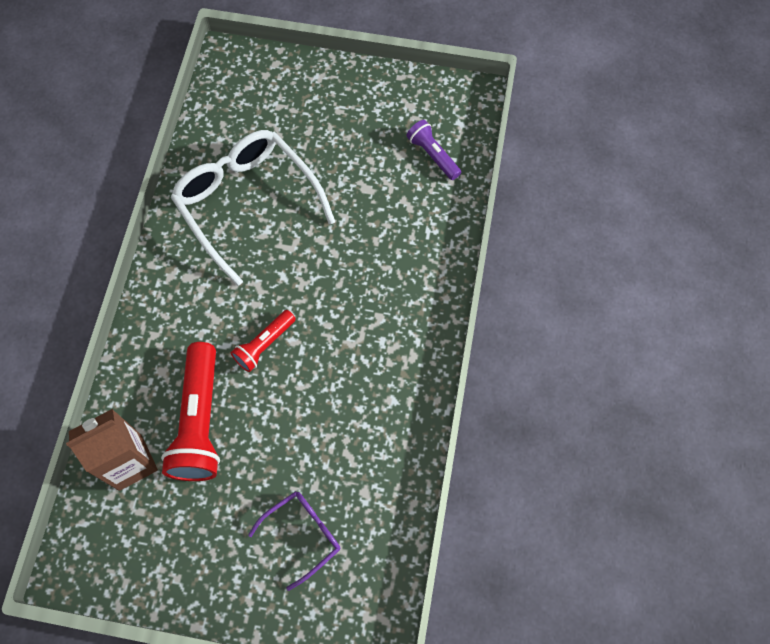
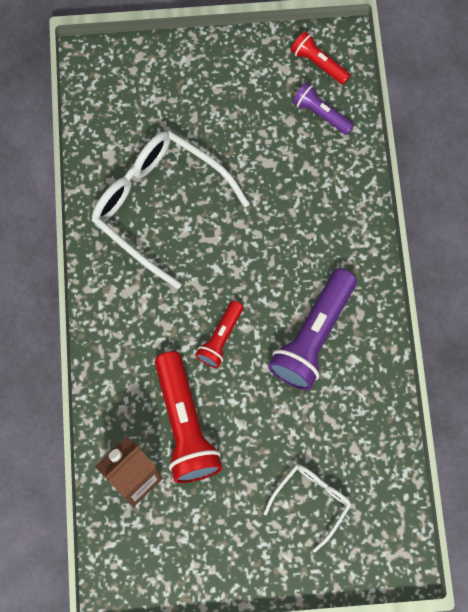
camera: 15 degrees left, 5 degrees up
(303, 535) = (311, 501): purple glasses -> white glasses
(358, 366) = (313, 336): none -> purple flashlight
(445, 109) = (318, 63): none -> red flashlight

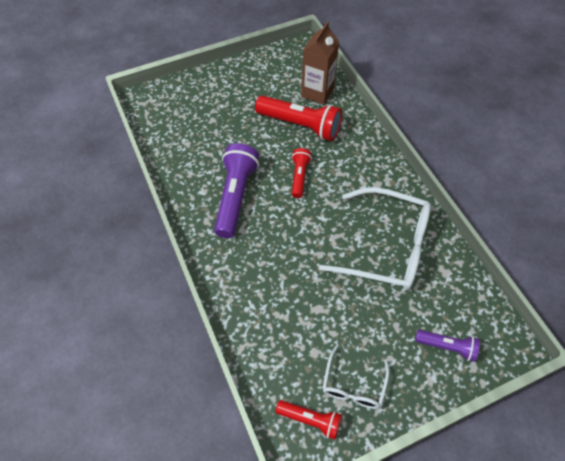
camera: 160 degrees right, 15 degrees down
(185, 424) = (300, 125): red flashlight -> red flashlight turned 150 degrees clockwise
(311, 501) = (206, 111): white glasses -> white glasses (353, 385)
(321, 114) = (290, 368): purple flashlight -> purple flashlight (447, 347)

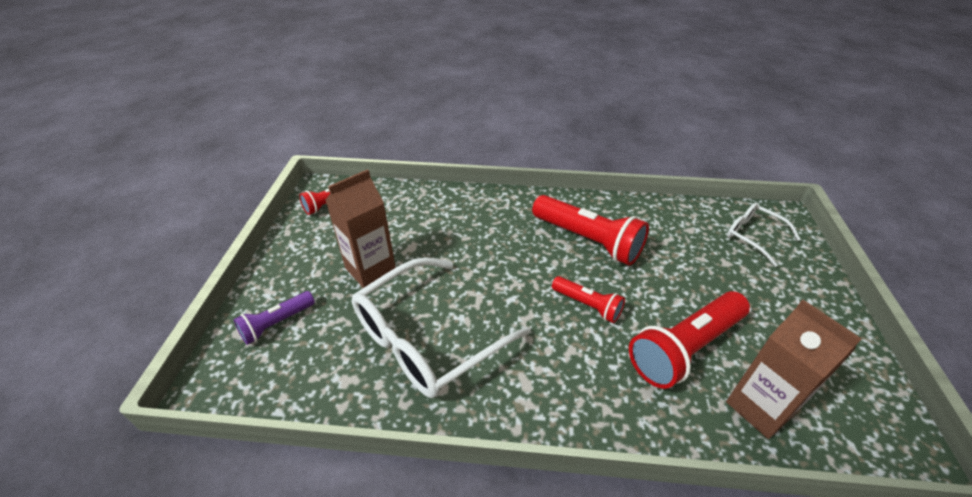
camera: 120 degrees right, 15 degrees down
(235, 197) = (588, 240): purple flashlight -> red flashlight
(353, 385) = (325, 238): white glasses -> white glasses (753, 236)
(359, 322) = (370, 269): none -> brown carton

